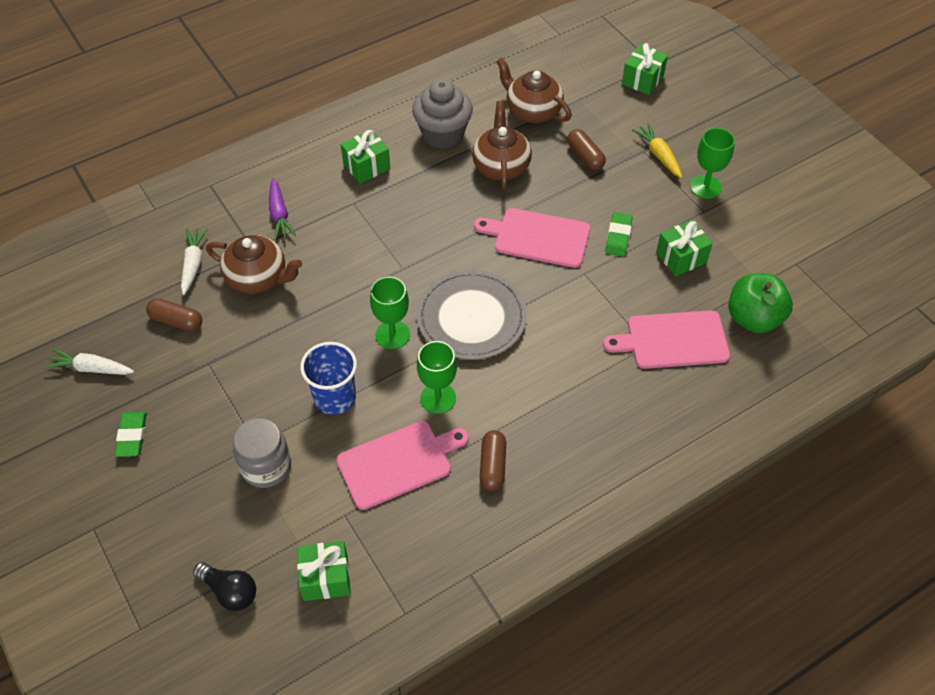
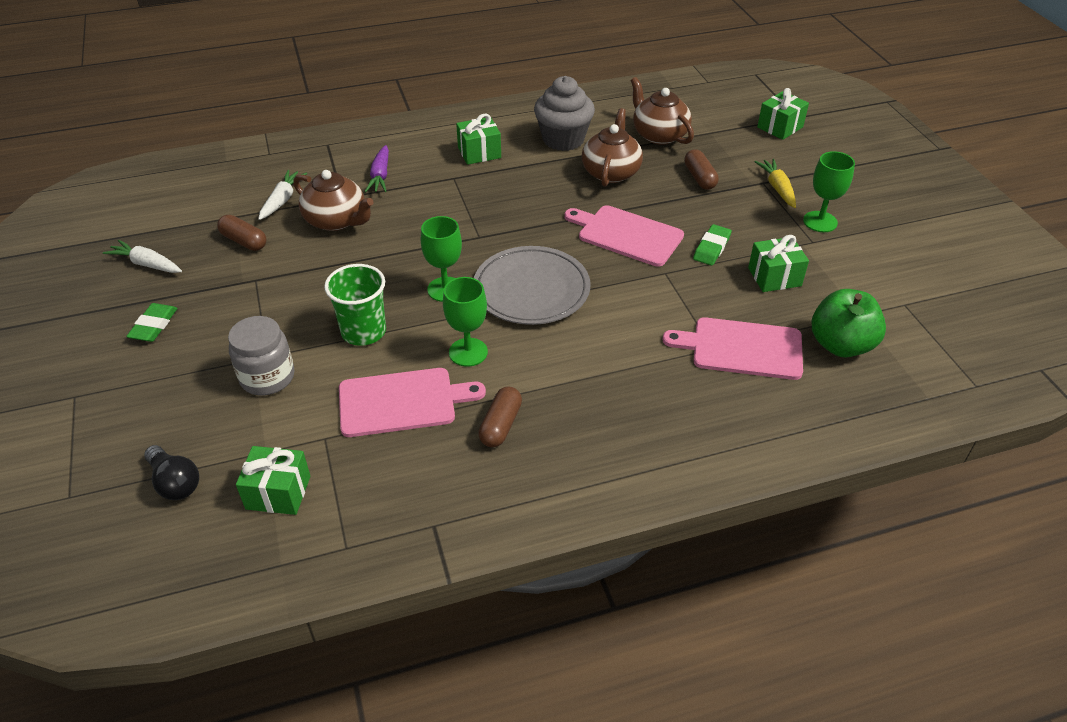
camera: 15 degrees right, 10 degrees down
(335, 398) = (363, 332): blue cup -> green cup

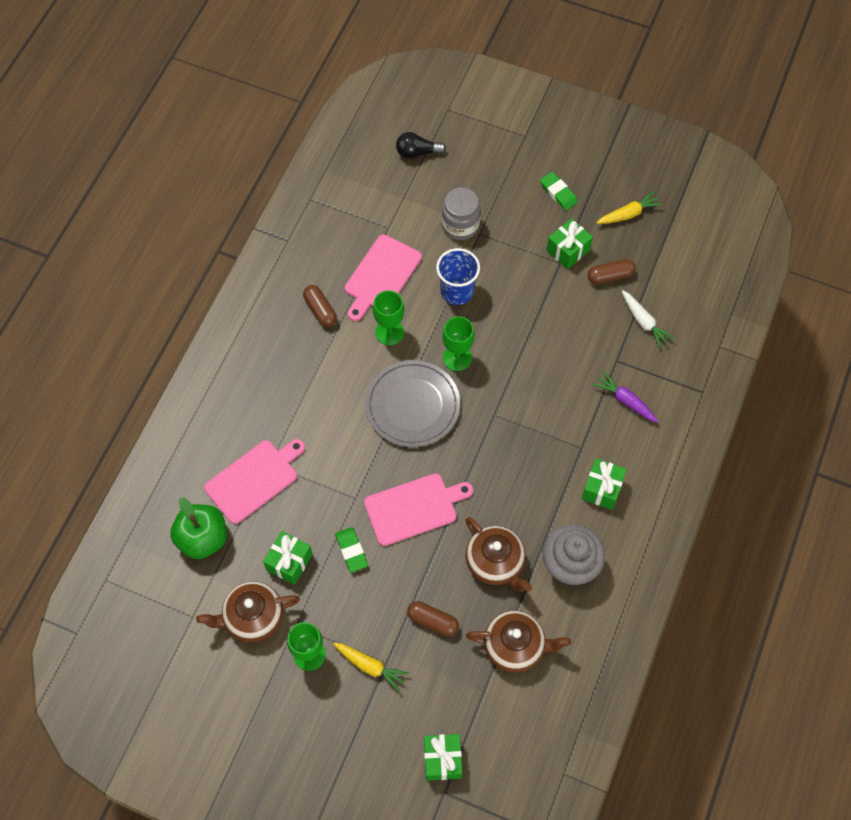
camera: 130 degrees right, 20 degrees up
(147, 264) = (628, 214): white carrot -> yellow carrot
(278, 492) = (370, 190): green gift -> green gift (568, 250)
(336, 220) = (589, 341): brown teapot -> brown teapot (253, 617)
(363, 332) = (457, 291): green cup -> blue cup

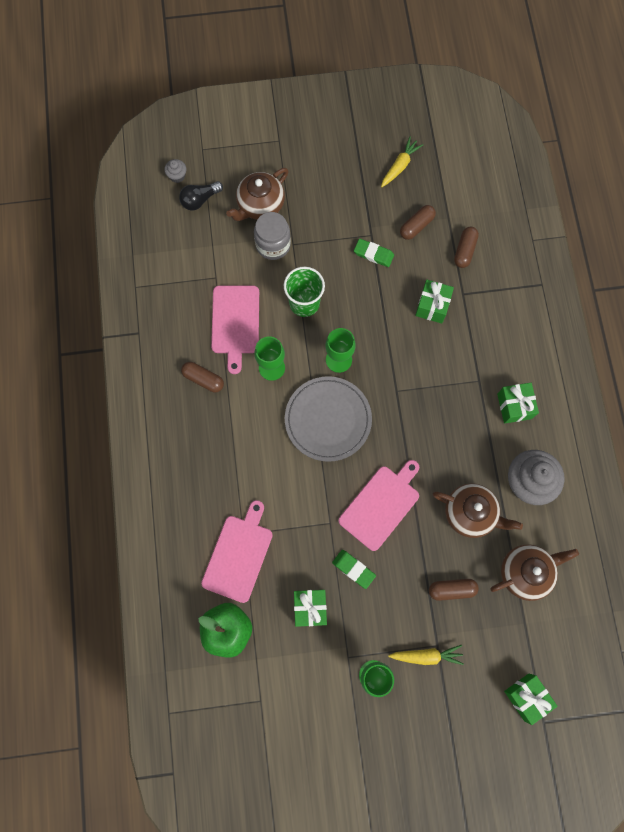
camera: 30 degrees left, 10 degrees up
(253, 617) = (309, 671): brown teapot -> brown teapot (260, 205)
(409, 122) = (177, 176): none -> grey cupcake
(457, 291) = (304, 303): blue cup -> green cup
(558, 193) = (334, 176): green eraser -> green eraser (373, 254)
(568, 250) = (371, 221): green gift -> green gift (432, 306)
(625, 401) = (489, 324): purple carrot -> none
(644, 322) = (464, 251): white carrot -> brown capsule

